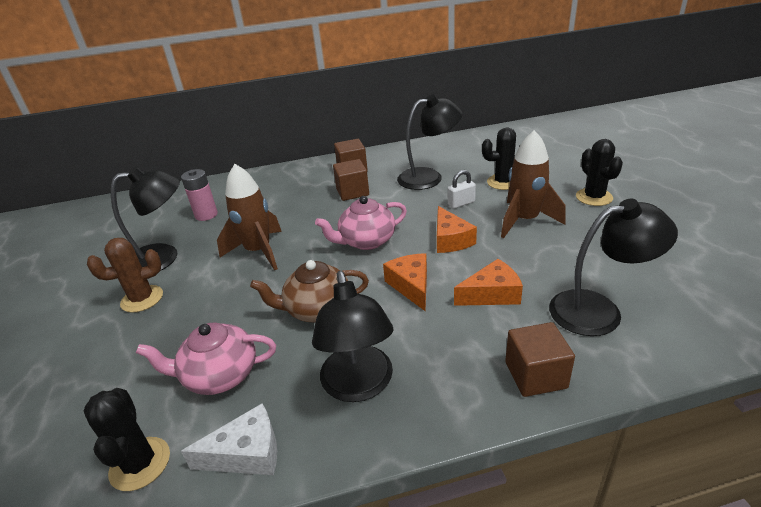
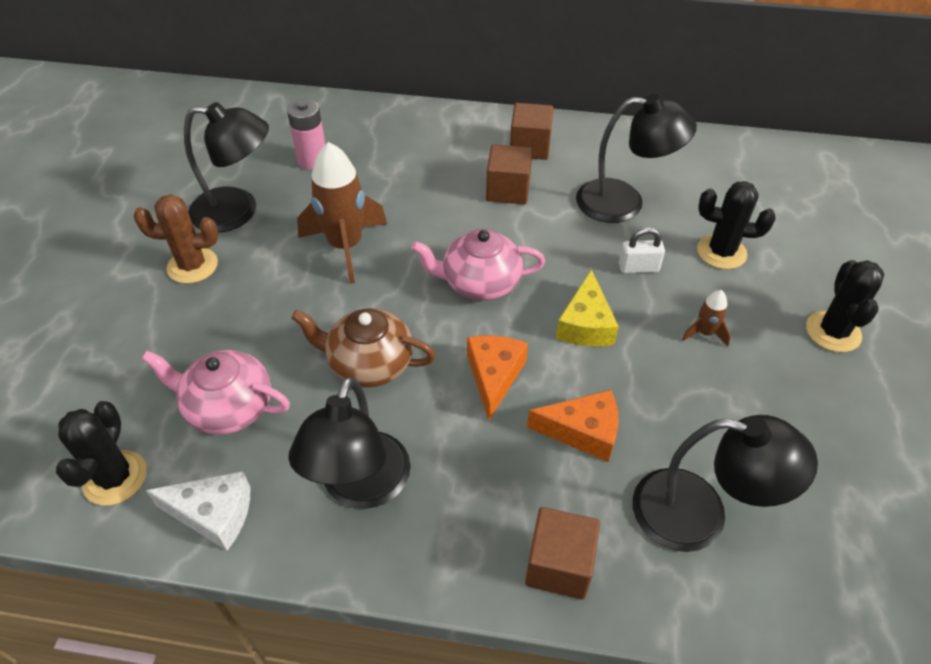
camera: 20 degrees right, 15 degrees up
(450, 240) = (585, 324): orange cheese -> yellow cheese
(525, 221) = (704, 333): brown rocket -> brown rocket, size x0.46

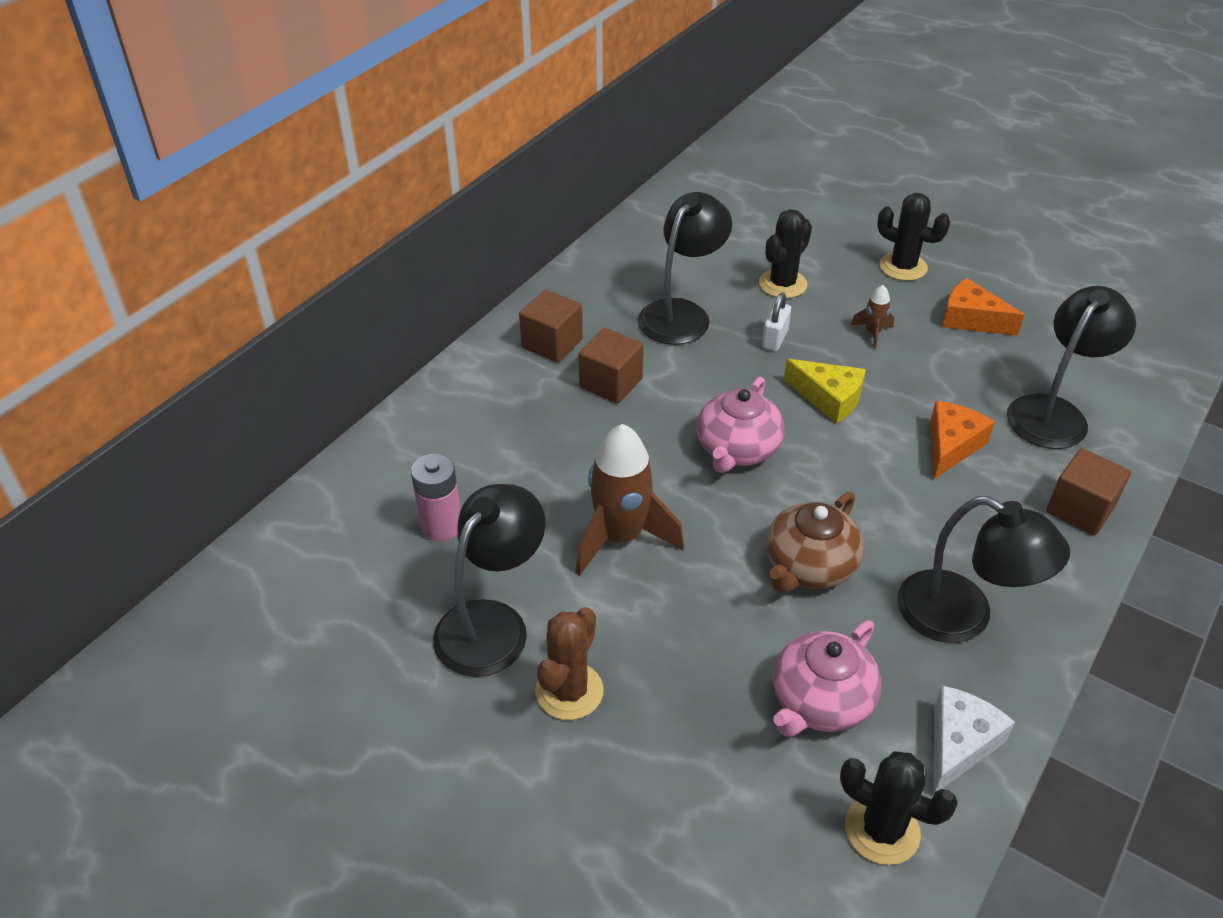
camera: 65 degrees left, 5 degrees down
(494, 376) = (865, 480): orange cheese -> orange cheese (971, 319)

